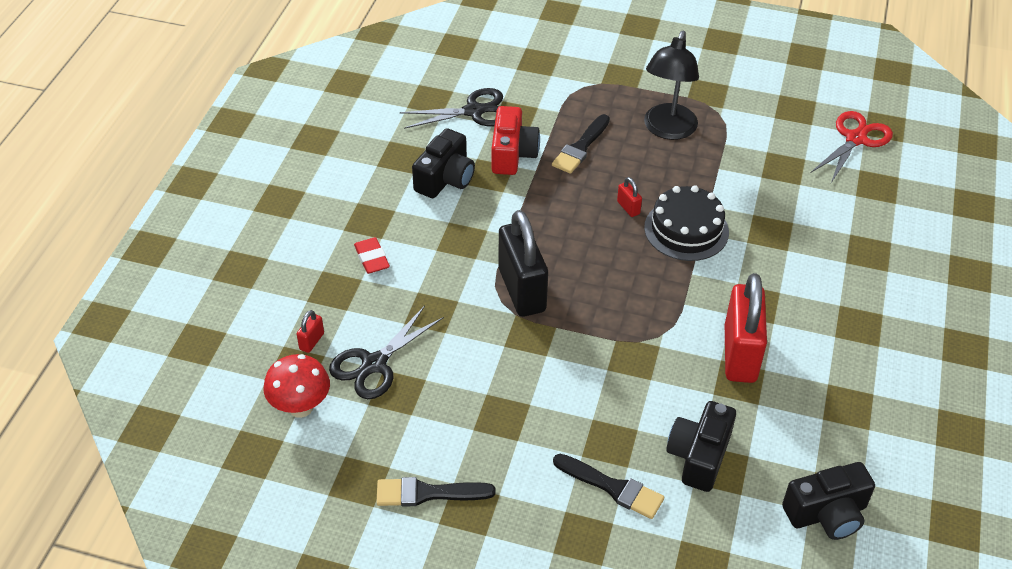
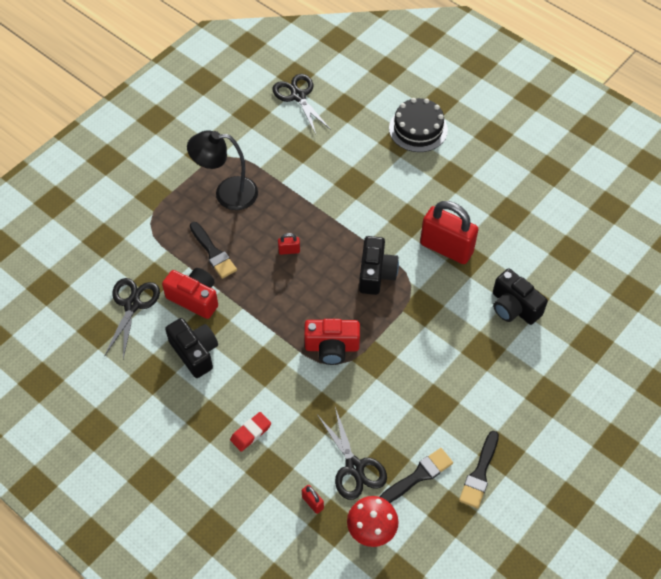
camera: 65 degrees left, 10 degrees up
(372, 258) = (250, 433): red eraser -> red eraser turned 45 degrees counterclockwise
(522, 290) = (332, 347): black padlock -> red camera
(613, 487) = (518, 364): black brush -> black brush (418, 475)
(667, 130) = (227, 193): black lamp -> black lamp turned 135 degrees clockwise
(686, 229) = (327, 227): black cake -> black cake (418, 129)
(827, 513) = (579, 262): black camera -> black camera (376, 273)
(855, 139) = (298, 96): red scissors -> black scissors

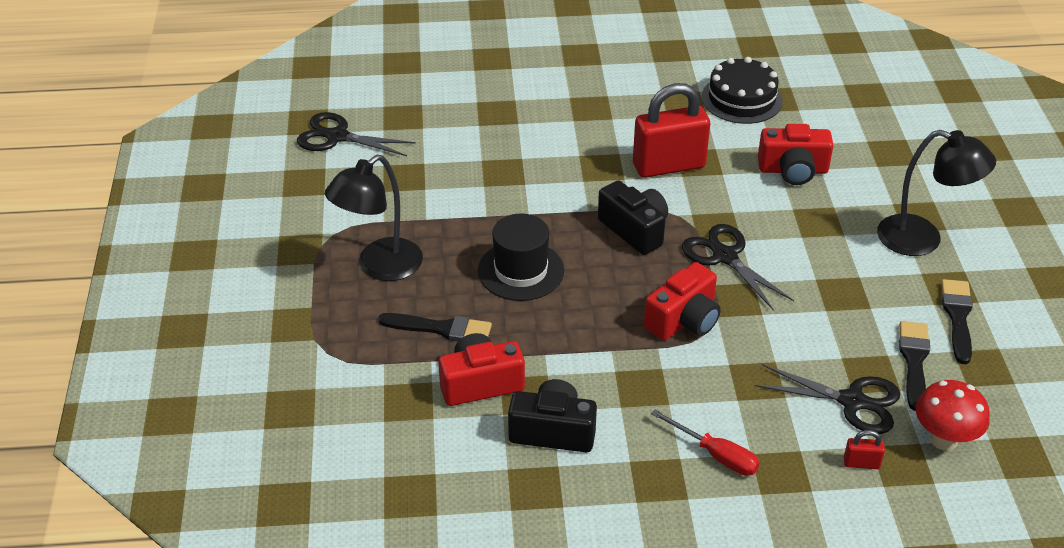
camera: 45 degrees left, 15 degrees down
(132, 305) = (417, 442): black scissors -> black scissors (725, 257)
(250, 433) = (715, 455): red eraser -> red screwdriver
(289, 250) = (521, 271): red padlock -> black hat
(418, 129) = (503, 91): black cake -> black cake (741, 99)
(479, 473) = (957, 317): black brush -> black brush turned 150 degrees counterclockwise
(514, 307) = (793, 170): black camera -> red camera
(528, 412) = (922, 239): none -> black lamp

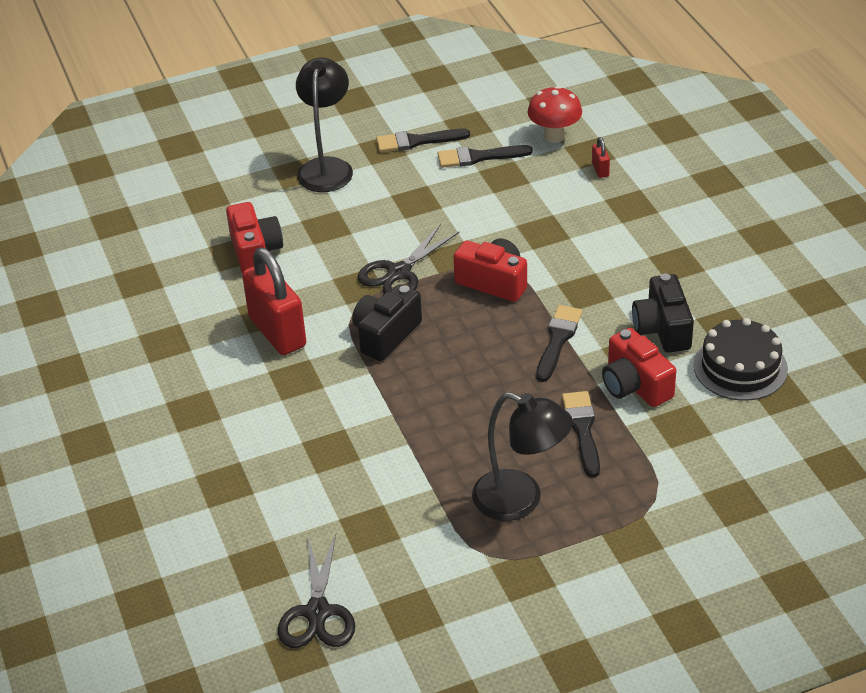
camera: 105 degrees left, 0 degrees up
(521, 271) = (478, 397): black hat -> none
(573, 345) = (558, 340): none -> black brush
(715, 455) = (634, 239): red screwdriver -> none
(741, 99) = (145, 302): black cake -> black cake (740, 367)
(852, 401) = (539, 181): black scissors -> none

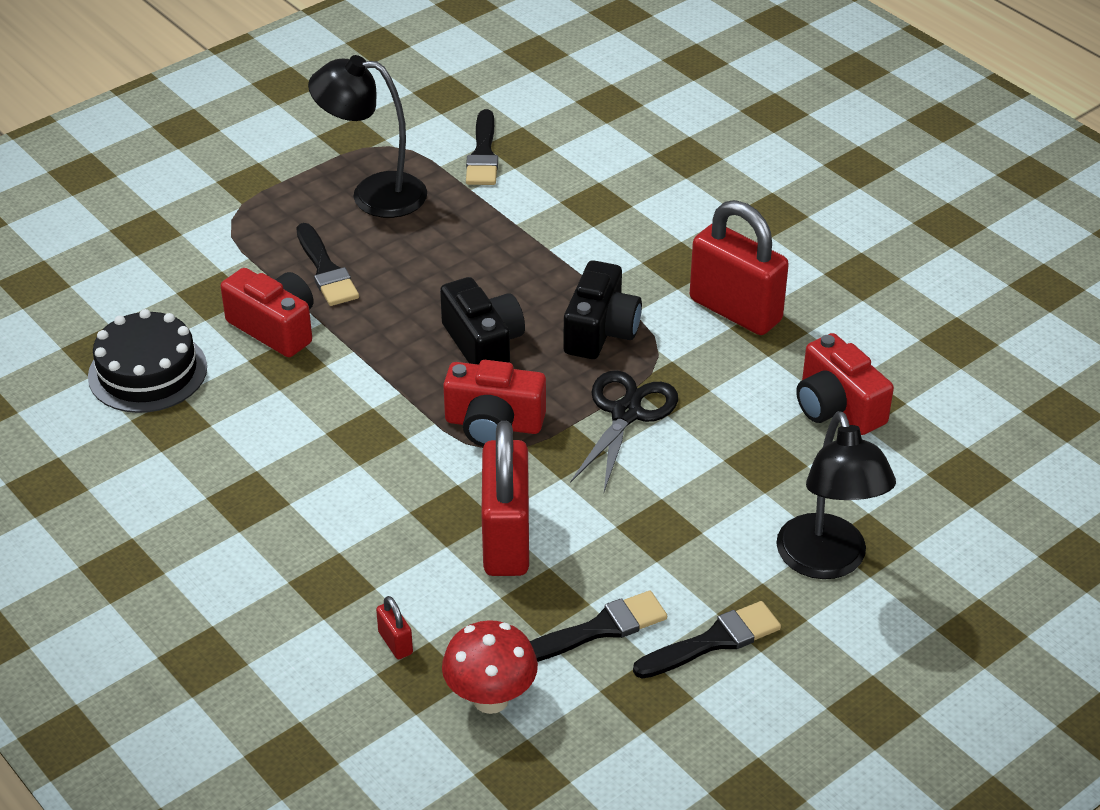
camera: 160 degrees right, 0 degrees up
(318, 612) = (532, 80): black scissors -> none
(514, 211) = (506, 539): none -> red padlock
(558, 340) = (383, 363): black brush -> black brush (483, 154)
(662, 329) = (252, 402): black camera -> black camera (483, 344)

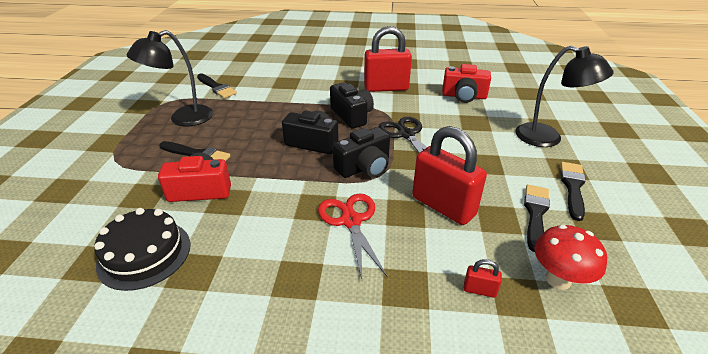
camera: 45 degrees left, 5 degrees down
(378, 480) = (351, 221): none -> red scissors
(493, 424) = (364, 167): red camera -> black camera

